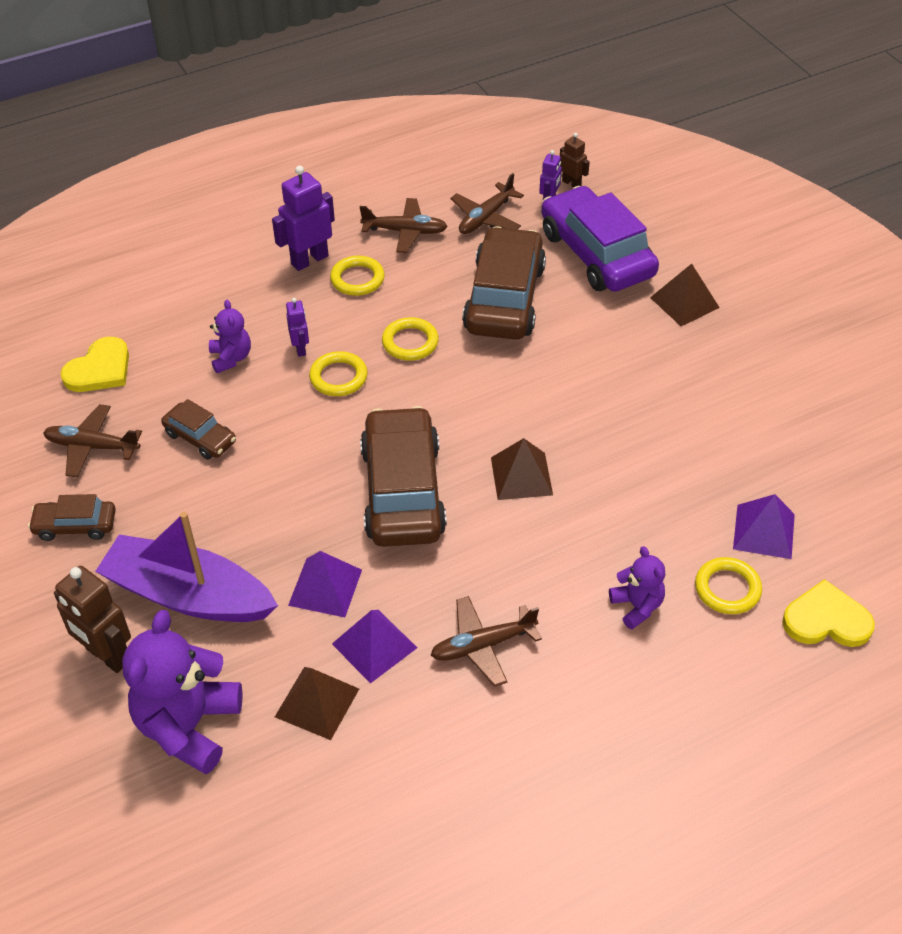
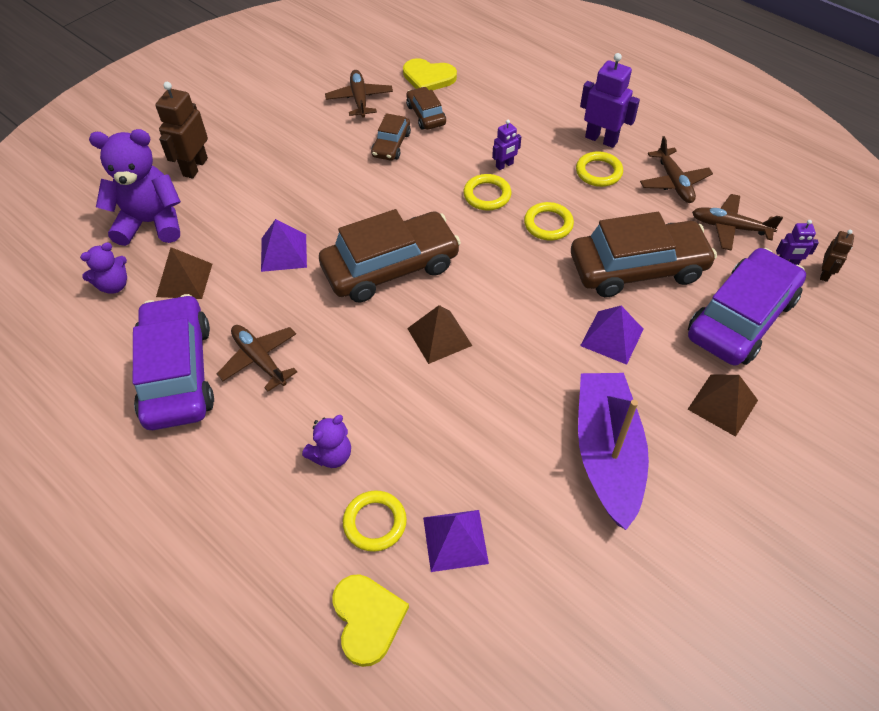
camera: 70 degrees right, 5 degrees up
(75, 526) = (291, 116): brown car -> brown car (426, 115)
(188, 595) = (254, 186): purple boat -> purple boat (607, 453)
(231, 358) = (474, 133): purple teddy bear -> purple teddy bear (114, 285)
(374, 645) = (241, 295): purple pyramid -> purple pyramid (612, 337)
(467, 734) = (177, 373): none -> purple car

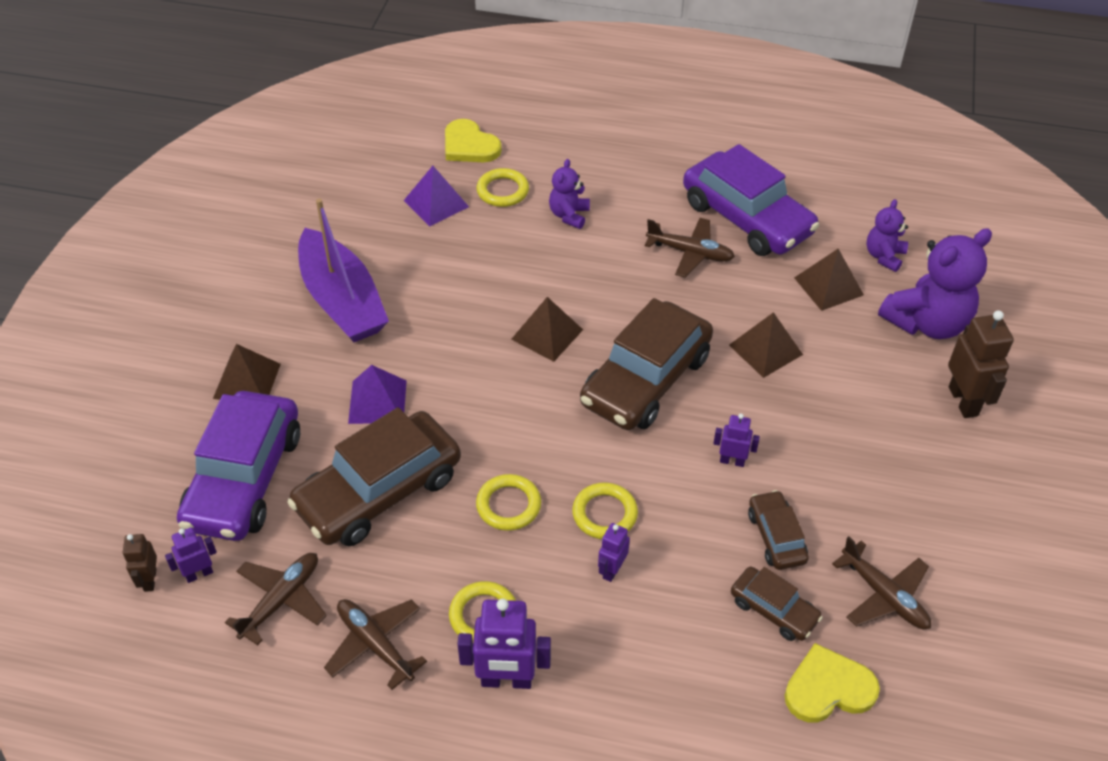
camera: 150 degrees right, 5 degrees down
(283, 252) = (765, 349): purple pyramid -> brown pyramid
(379, 192) = (732, 461): none -> purple robot
(729, 227) = (281, 600): brown plane -> brown plane turned 45 degrees counterclockwise

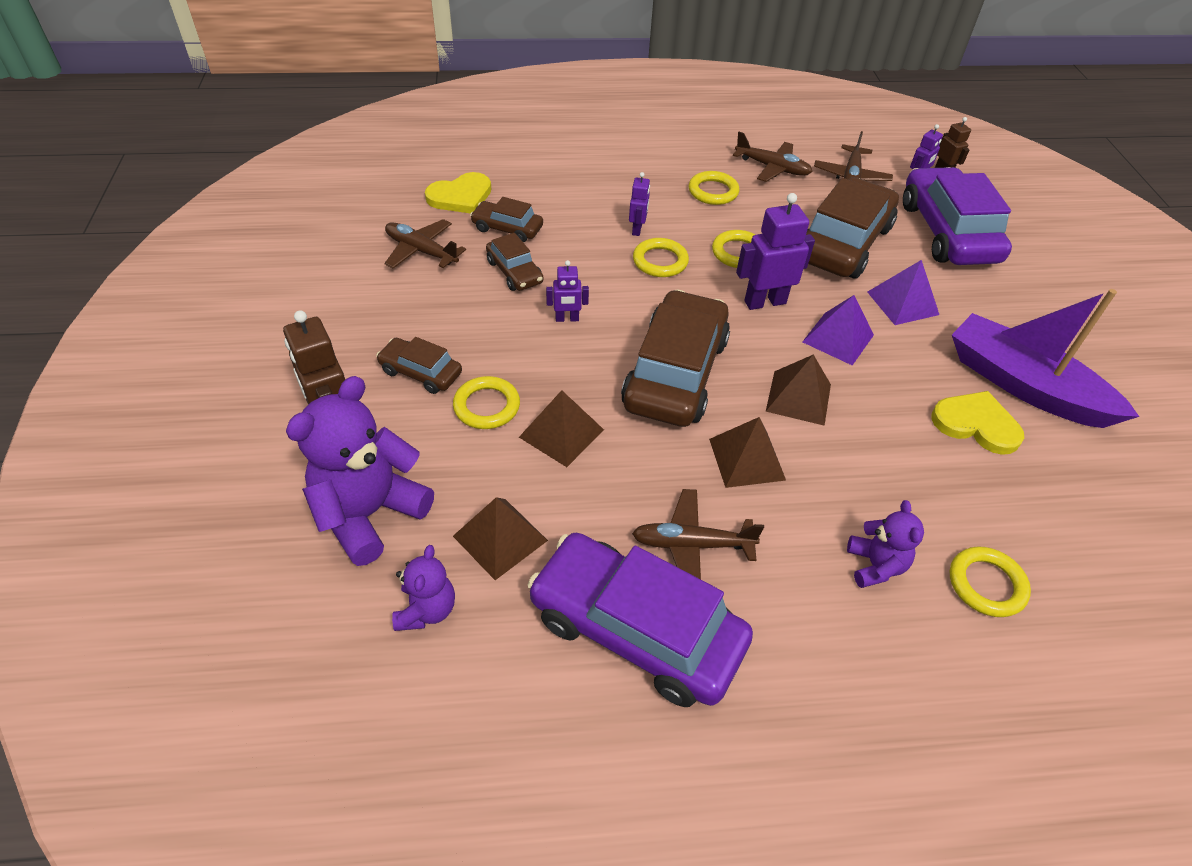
camera: 160 degrees right, 0 degrees up
(247, 381) = (1024, 296): brown pyramid -> brown pyramid (746, 459)
(436, 203) = (1048, 539): purple pyramid -> purple pyramid (838, 338)
(469, 145) = (1099, 663): yellow heart -> yellow heart (976, 424)
(506, 680) = (677, 166): purple robot -> purple robot (764, 302)
(827, 387) = (486, 406): none -> yellow ring
(886, 433) = (421, 372): none -> brown car

